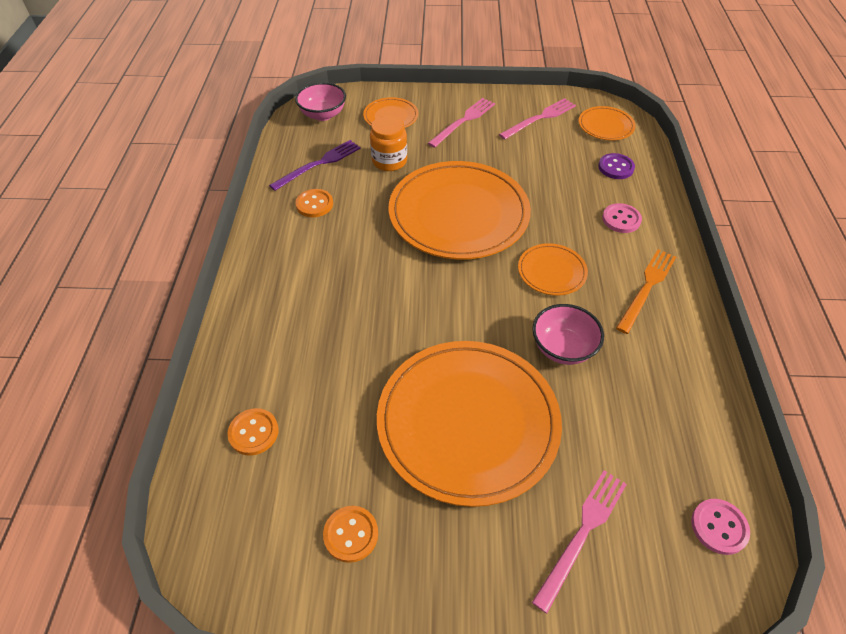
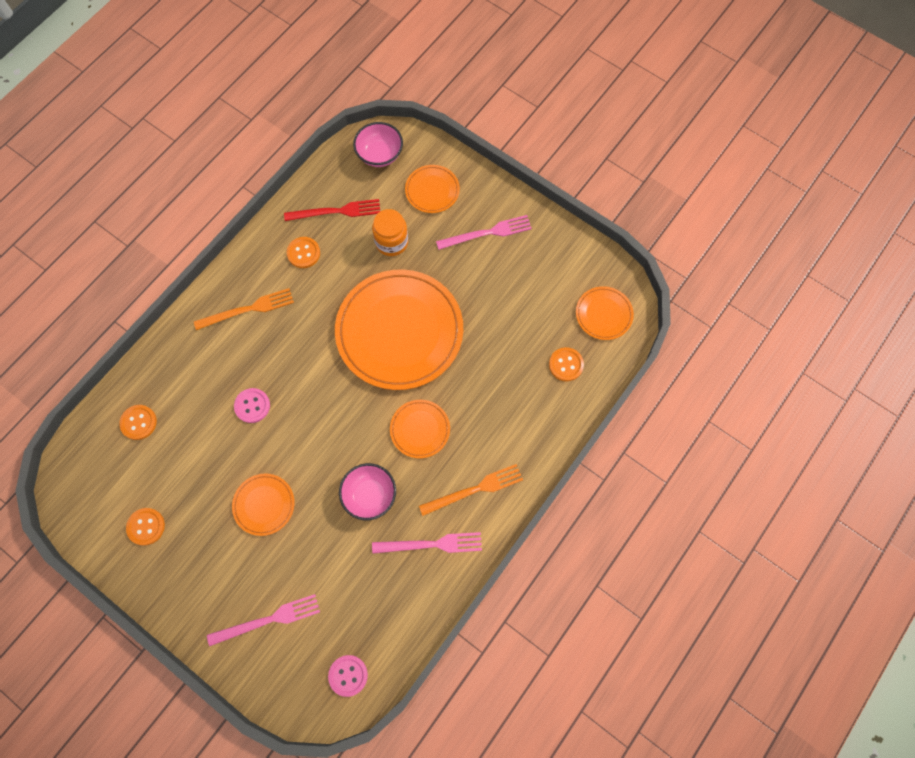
camera: 35 degrees right, 20 degrees up
(296, 270) = (248, 309): none -> orange fork
(319, 164) = (336, 211): purple fork -> red fork
(468, 422) = (264, 505): orange plate -> orange plate, size x0.45
(540, 118) = (555, 269): pink fork -> pink fork (431, 544)
(616, 167) = (566, 365): purple button -> orange button
(621, 219) = (517, 418): pink button -> pink button (252, 406)

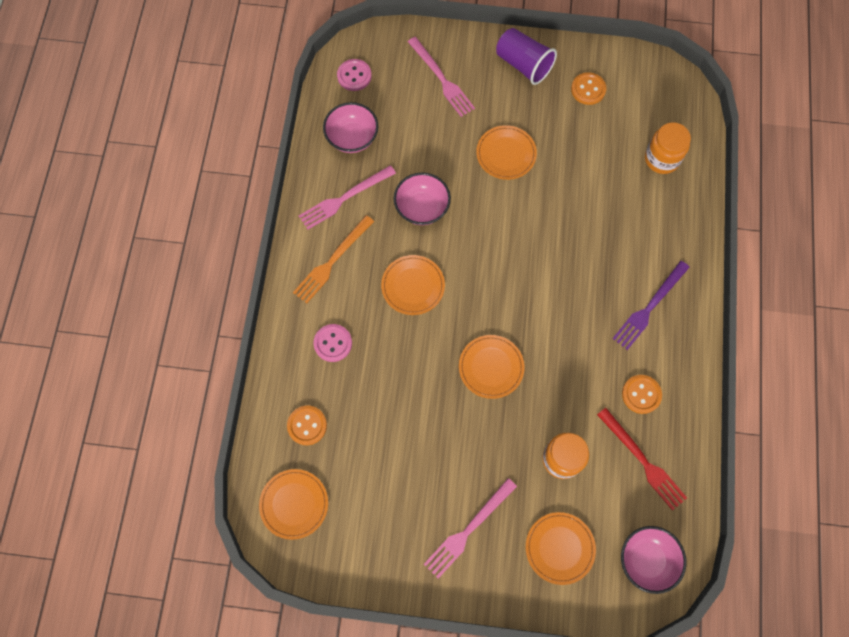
camera: 150 degrees right, 0 degrees up
(138, 422) = (662, 159): orange button -> orange jar
(183, 589) = (523, 65): none -> purple cup
(248, 309) = (649, 307): orange fork -> purple fork
(252, 406) = (577, 224): pink button -> pink button (333, 343)
(268, 620) = (441, 79): pink fork -> pink fork turned 75 degrees counterclockwise
(336, 211) = (643, 461): red fork -> red fork turned 90 degrees counterclockwise
(389, 604) = (352, 138): none -> pink bowl
(399, 331) = (491, 367): orange plate -> orange plate, size x0.45

